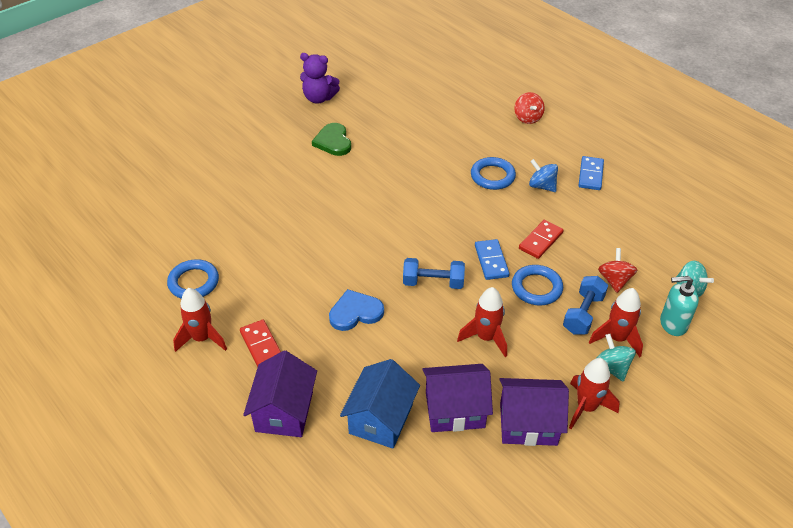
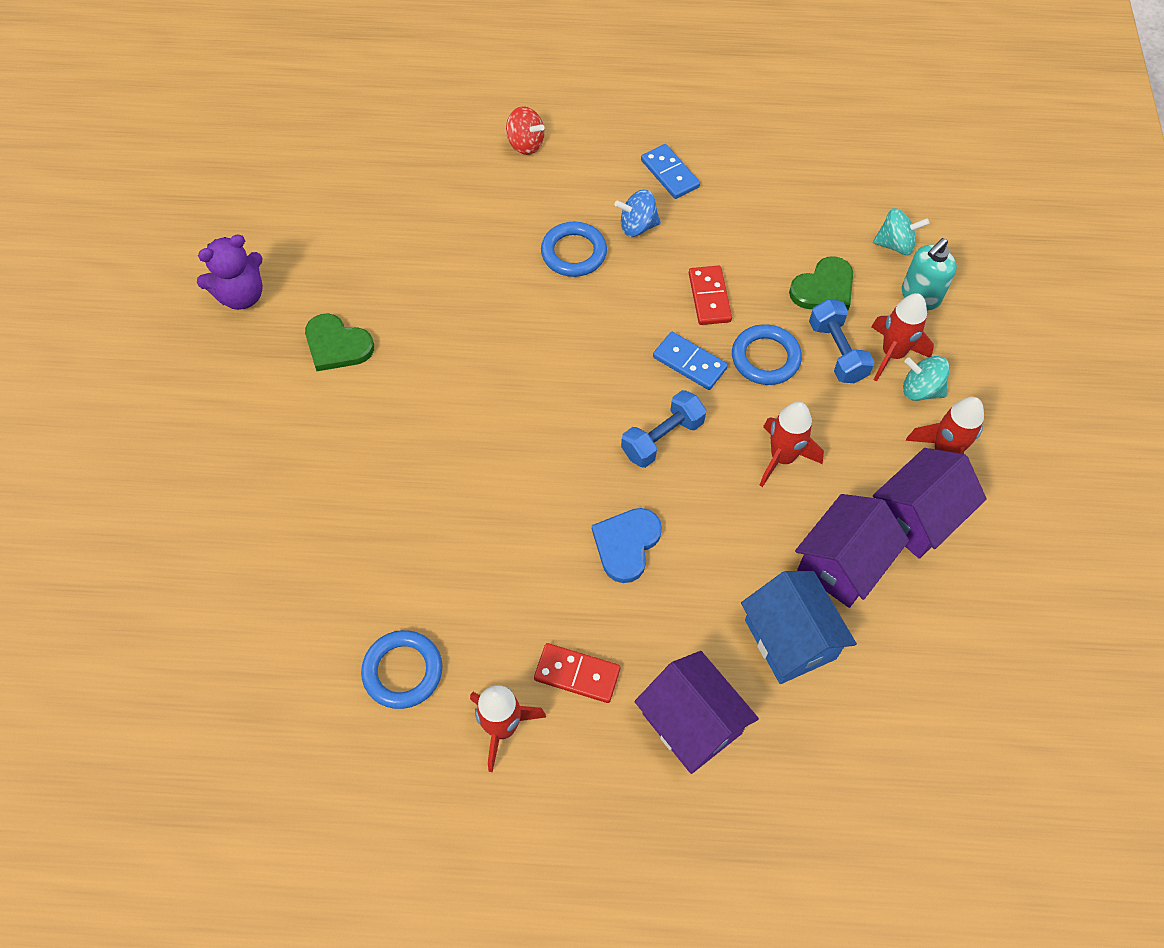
camera: 45 degrees left, 15 degrees up
(614, 280) = (824, 288): red spinning top -> green heart

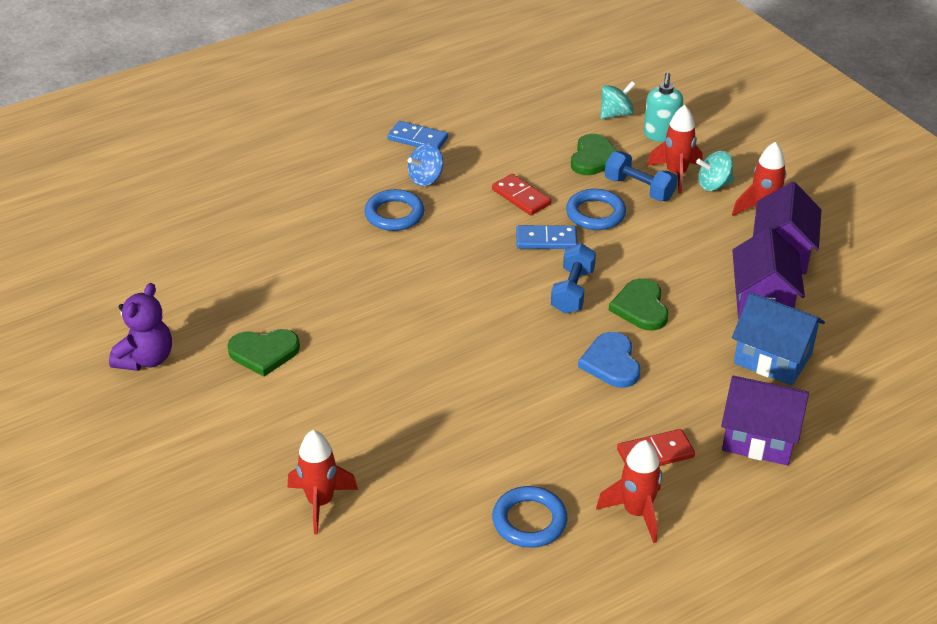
camera: 35 degrees left, 20 degrees down
(525, 144) = (287, 166): red spinning top -> none
(711, 497) = (640, 307): none -> green heart
(782, 458) = (664, 263): red rocket -> red rocket (320, 502)

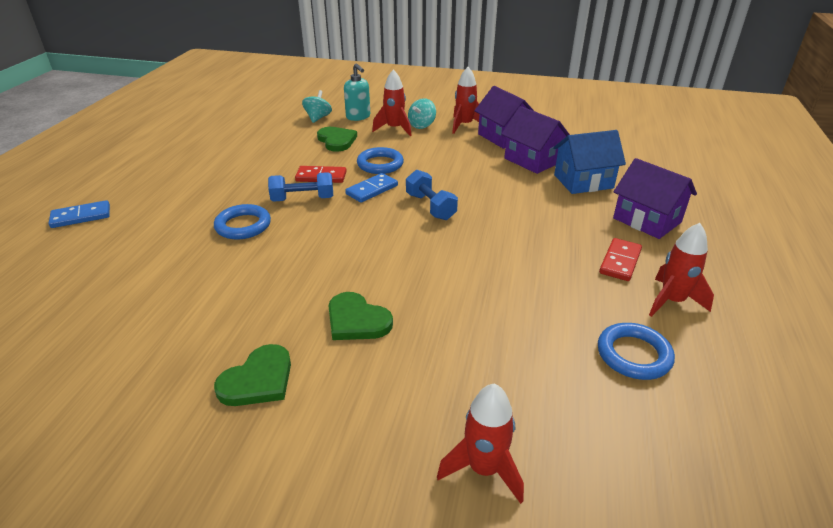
camera: 45 degrees left, 5 degrees down
(146, 359) = (131, 470): purple teddy bear -> none
(418, 139) = (200, 178): blue domino -> blue domino (81, 216)
(426, 179) = (238, 196): blue spinning top -> none
(611, 363) = (514, 230): blue heart -> none
(639, 189) = (385, 143): blue dumbbell -> blue dumbbell (303, 199)
(640, 307) = (481, 194): green heart -> green heart (357, 320)
(759, 438) = (647, 220): purple house -> purple house turned 75 degrees clockwise

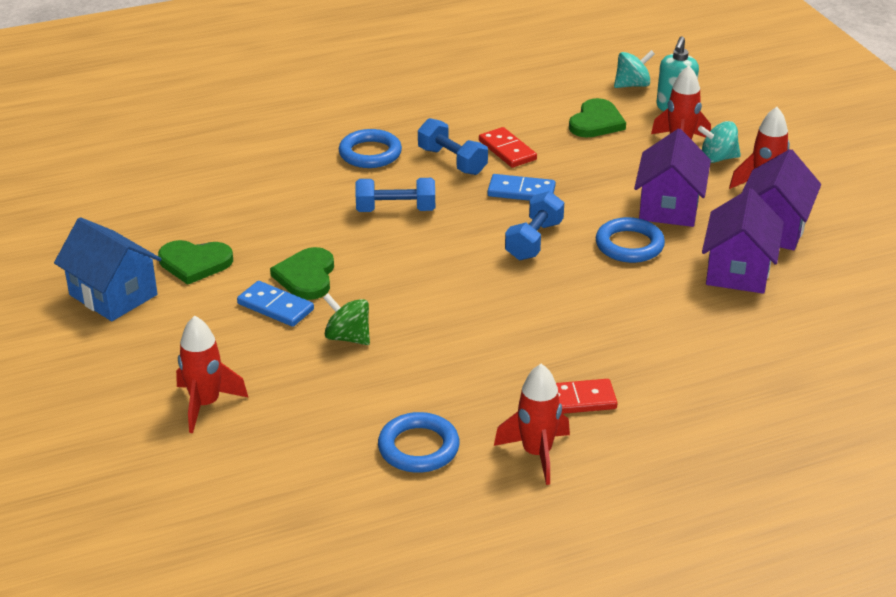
camera: 55 degrees right, 0 degrees up
(81, 216) = (289, 71): blue domino -> blue domino (275, 307)
(326, 243) = (395, 210): none -> blue dumbbell
(380, 164) = (581, 172): blue ring -> blue ring (629, 245)
(460, 332) = (348, 337): none -> green spinning top
(583, 181) = (733, 325): blue house -> blue house (113, 295)
(647, 220) = (695, 399): purple house -> purple house (669, 207)

